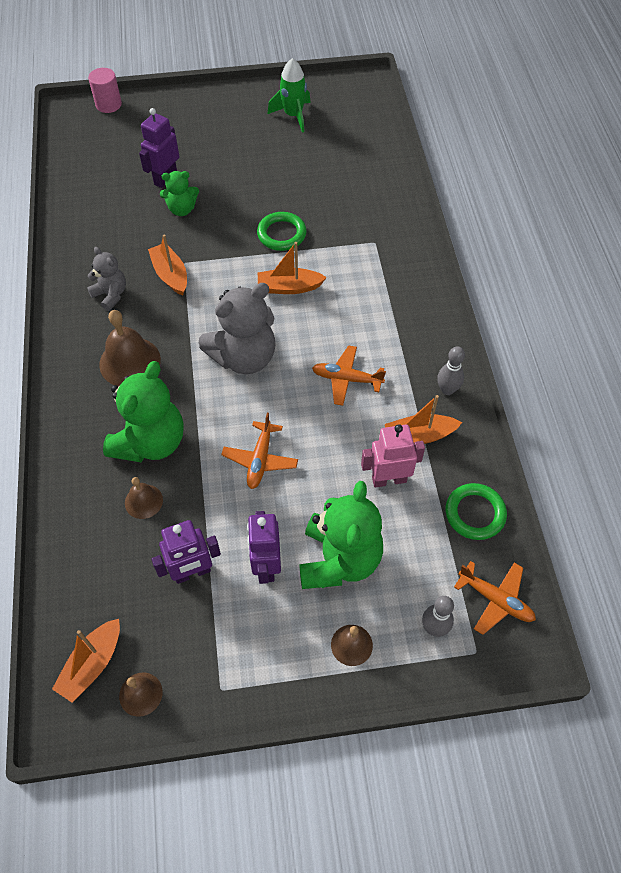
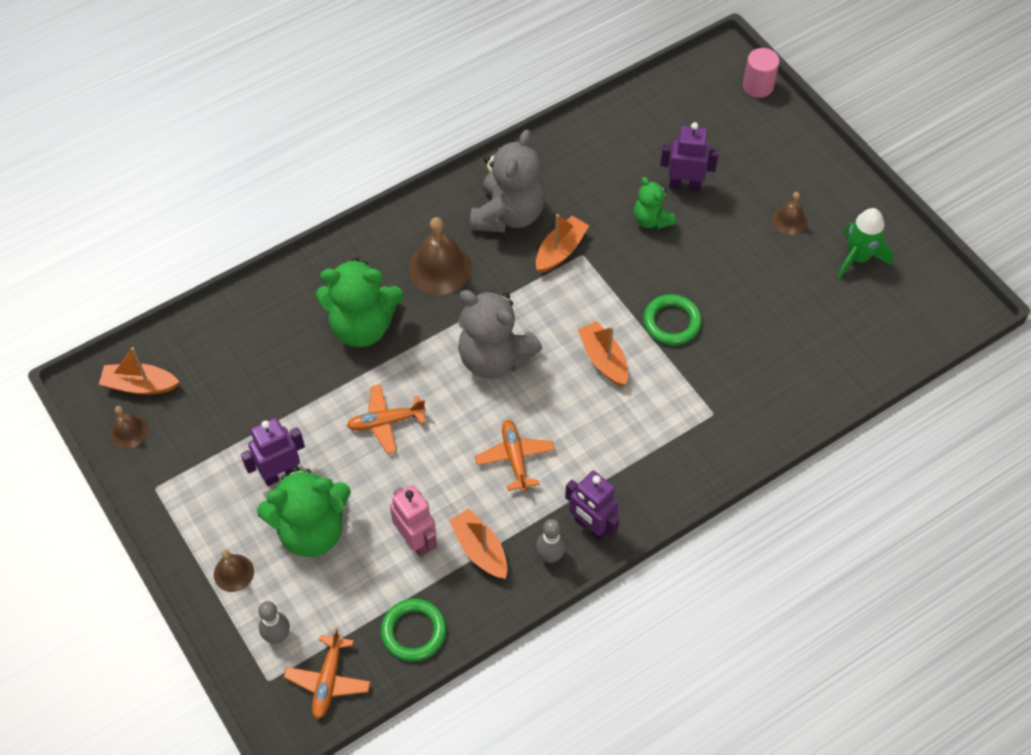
camera: 65 degrees right, 0 degrees up
(111, 295) = (508, 214): grey teddy bear -> grey teddy bear, size x1.84
(143, 501) = (300, 350): brown bell -> brown bell (789, 220)
(192, 572) = (249, 419): purple robot -> purple robot (591, 527)

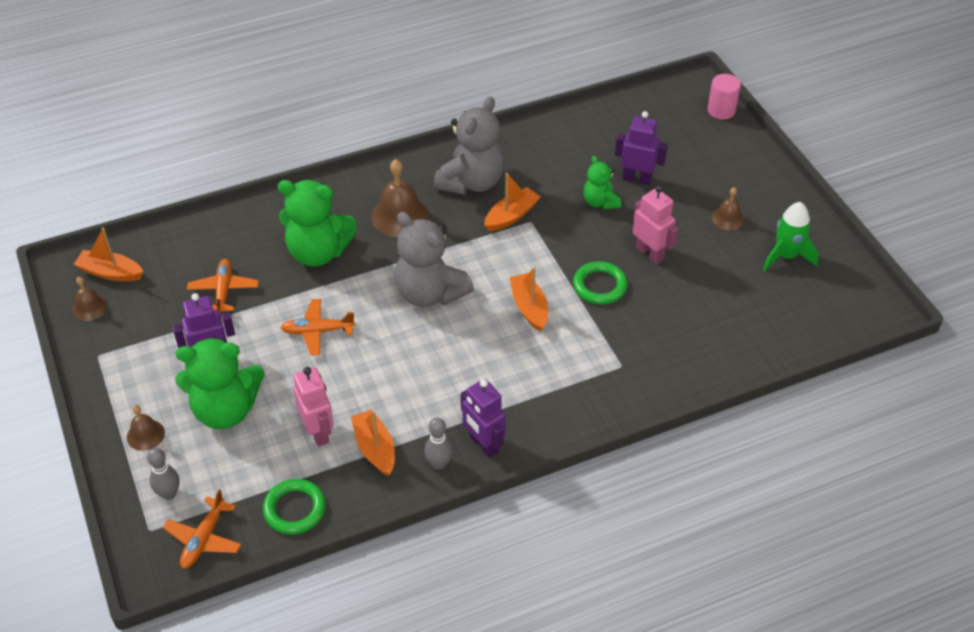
camera: 10 degrees right, 10 degrees down
(515, 458) = (427, 377): orange plane -> orange plane (223, 291)
(716, 275) = (650, 253): none -> pink robot

